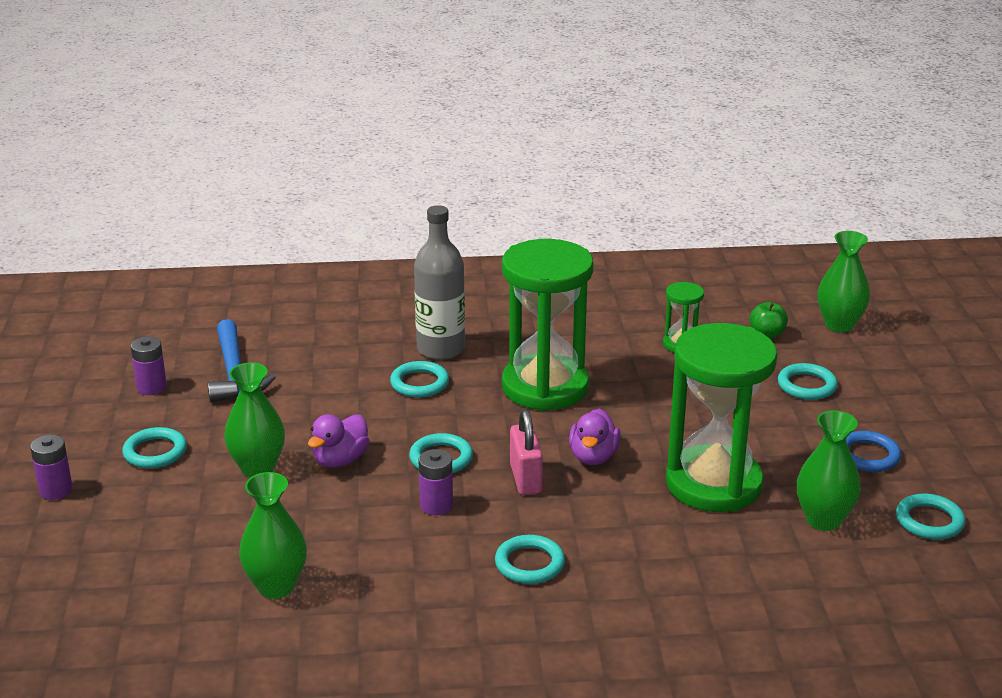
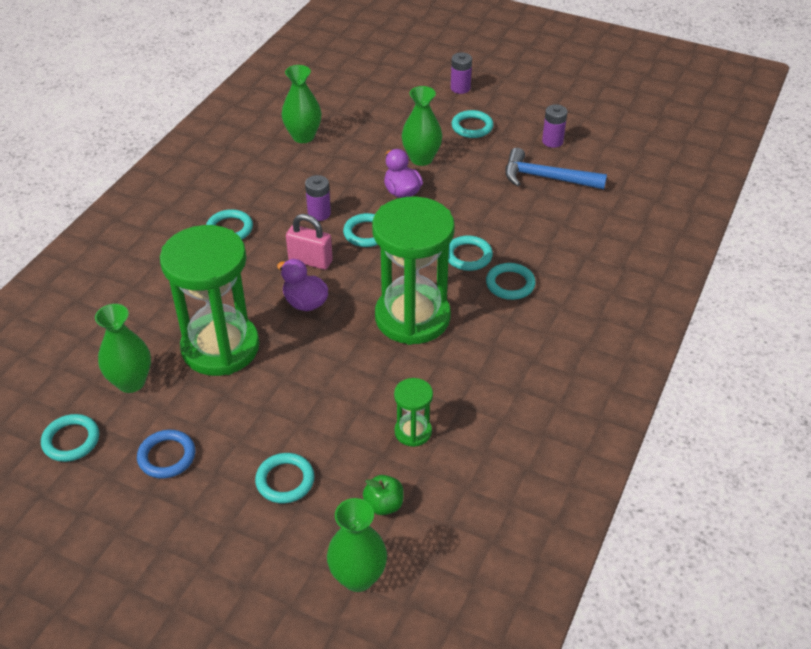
camera: 120 degrees right, 15 degrees up
(441, 349) = (510, 284): grey bottle -> turquoise ring

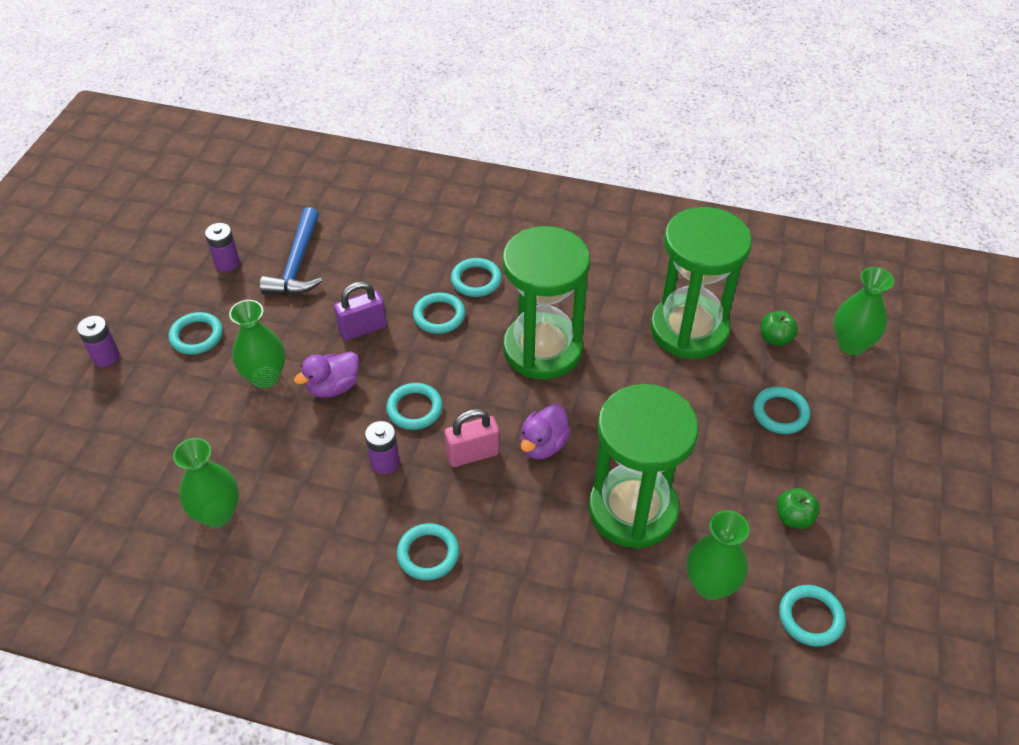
camera: 100 degrees left, 5 degrees up
(167, 456) = (793, 518): blue ring -> green apple
(310, 261) = (472, 454): pink padlock -> pink padlock turned 60 degrees clockwise
(413, 432) = (689, 330): green hourglass -> green hourglass, size x2.24
(462, 210) = (363, 328): none -> purple padlock

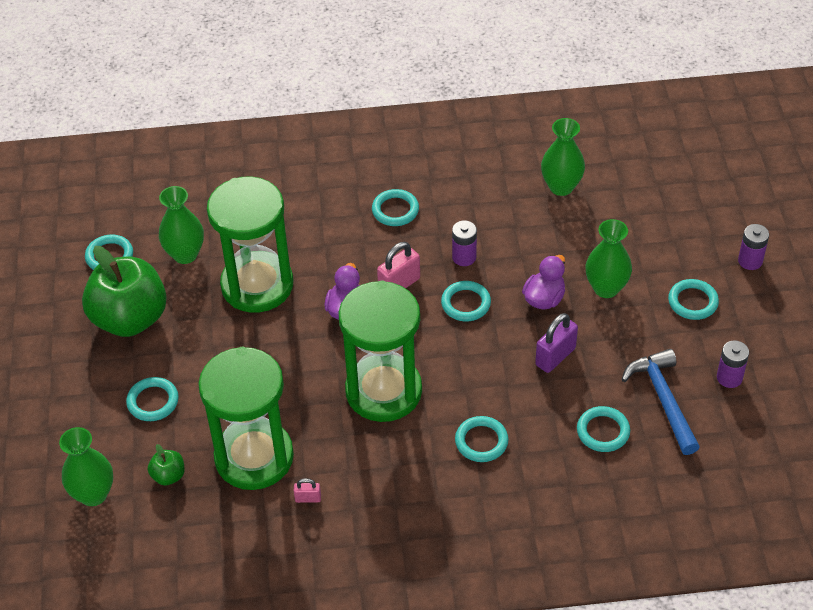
camera: 160 degrees right, 0 degrees up
(439, 316) = (495, 392): turquoise ring -> turquoise ring (603, 431)
(650, 282) = (308, 498): none -> pink padlock
(793, 518) = (130, 319): green apple -> green apple, size x2.41

